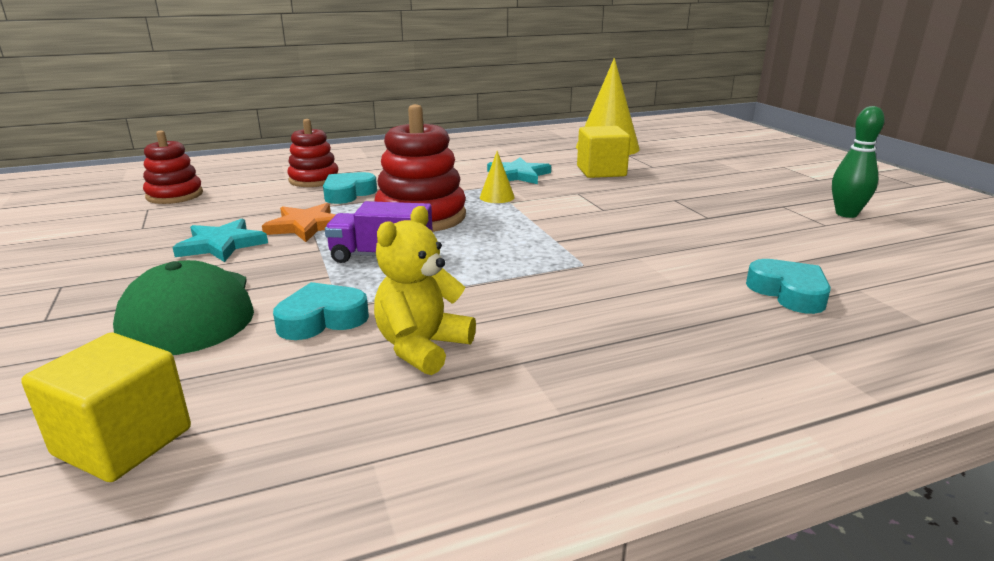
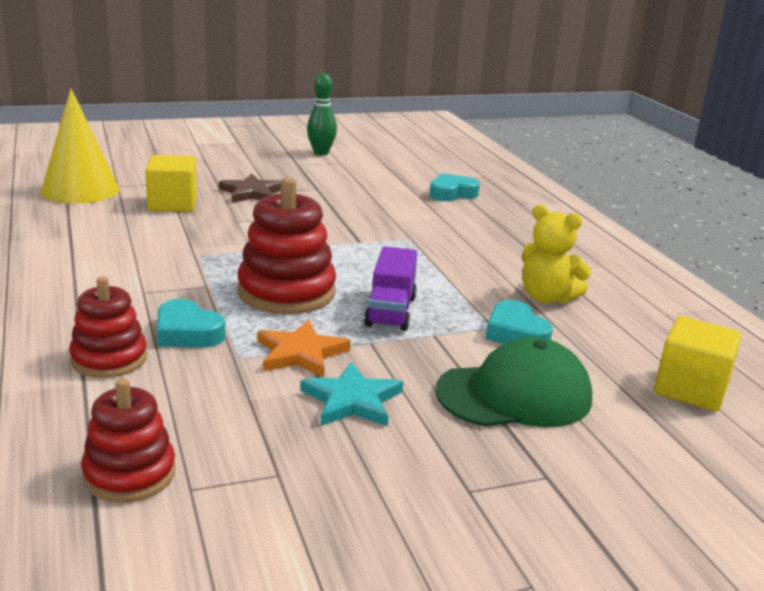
camera: 90 degrees left, 0 degrees up
(497, 197) = (236, 255): yellow cone -> none
(518, 175) = (162, 239): turquoise star -> none
(660, 193) = (252, 193): none -> brown star

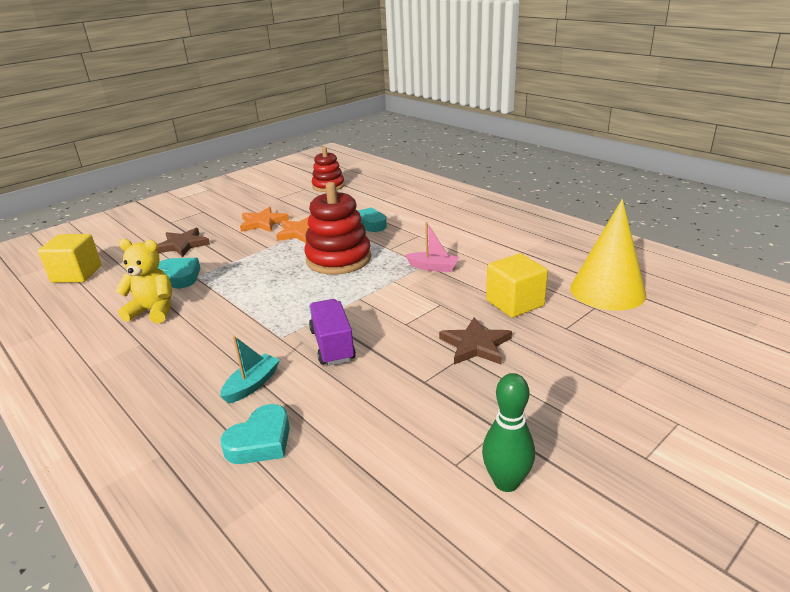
camera: 160 degrees right, 5 degrees up
(109, 359) = (385, 207): red stacking toy -> none
(191, 250) = (433, 267): none -> pink boat
(352, 400) = (263, 223): turquoise star -> orange star
(391, 311) = (265, 267): purple truck -> purple truck (332, 345)
(448, 217) = (252, 385): none -> turquoise boat
(514, 395) = (183, 245): green cap -> brown star

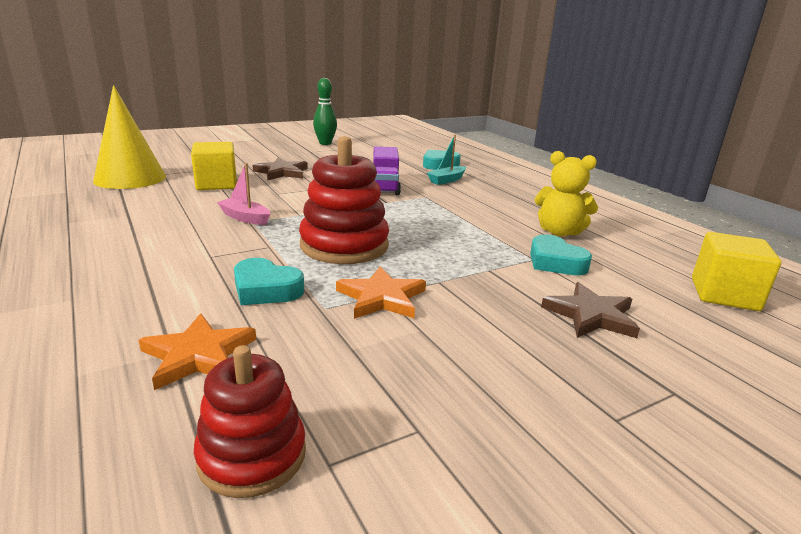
camera: 170 degrees left, 5 degrees down
(263, 223) = (452, 338): orange star -> orange star (198, 355)

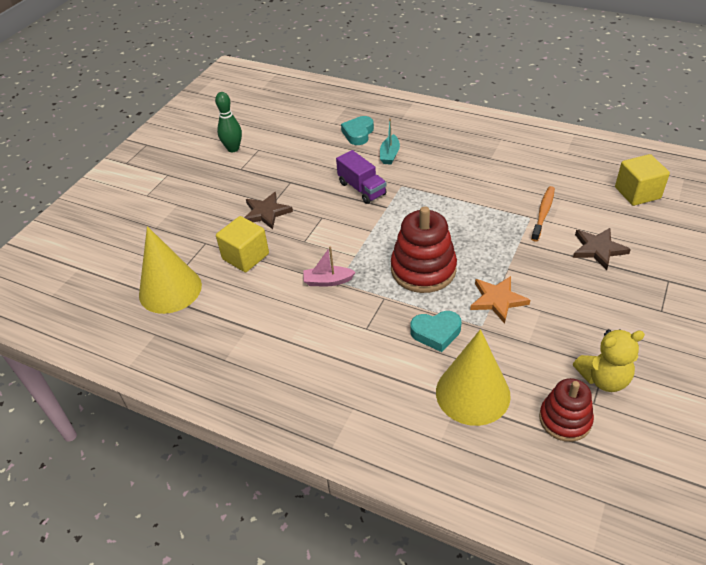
camera: 30 degrees left, 20 degrees up
(198, 355) = (472, 393): orange star -> yellow cone
(555, 262) = (543, 213): turquoise heart -> orange toothbrush
(559, 232) = (517, 180): yellow teddy bear -> yellow teddy bear (603, 379)

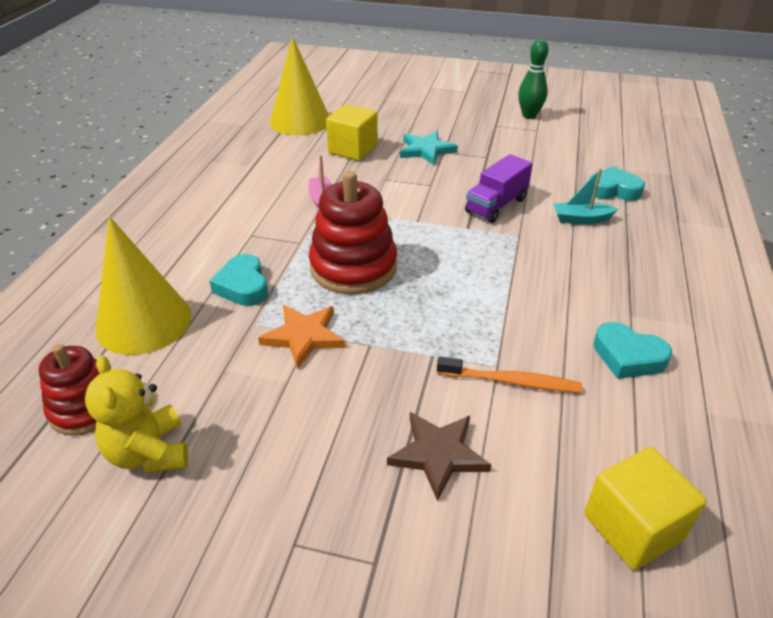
camera: 75 degrees right, 5 degrees down
(266, 212) = (426, 150): brown star -> turquoise star
(525, 167) = (628, 356): none -> turquoise heart

